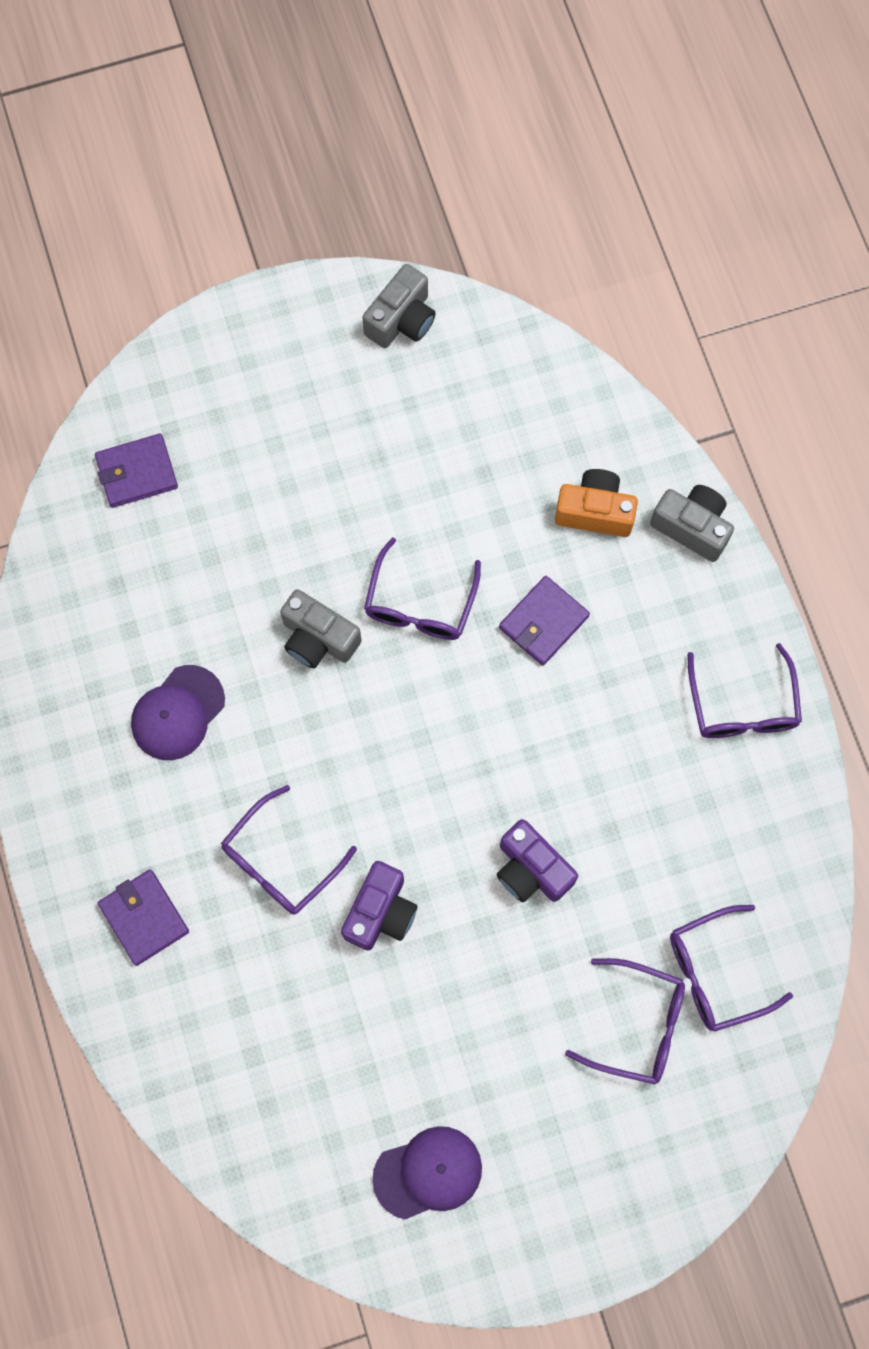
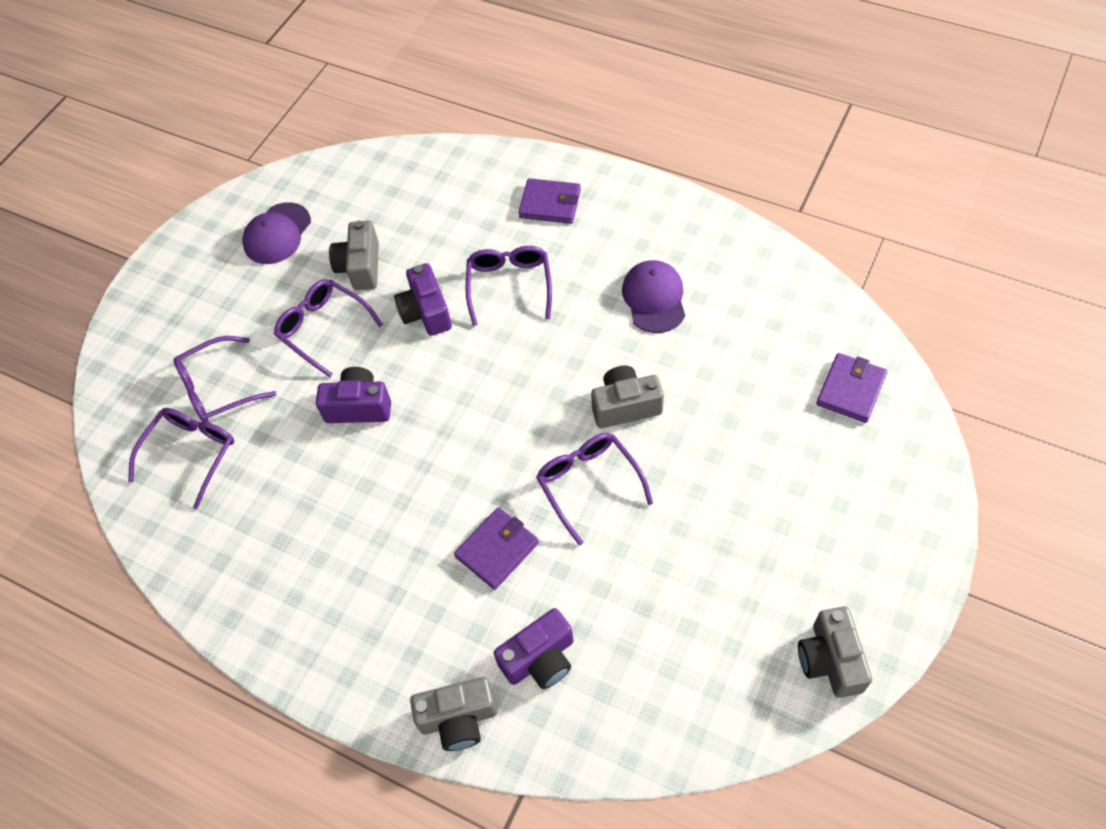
camera: 140 degrees right, 15 degrees down
(388, 1035) = (360, 267): none -> grey camera
(543, 622) = (497, 549): purple wallet -> purple wallet turned 45 degrees clockwise
(595, 511) = (540, 659): orange camera -> purple camera
(742, 706) = (307, 625): purple glasses -> purple glasses (323, 328)

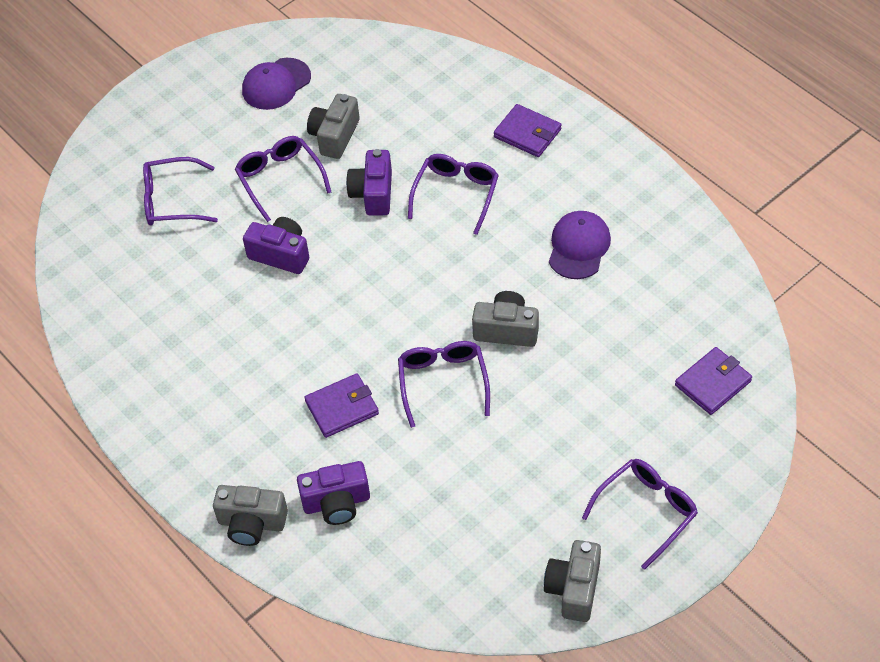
camera: 20 degrees right, 5 degrees down
(191, 453) = (129, 246): purple glasses -> purple glasses (647, 511)

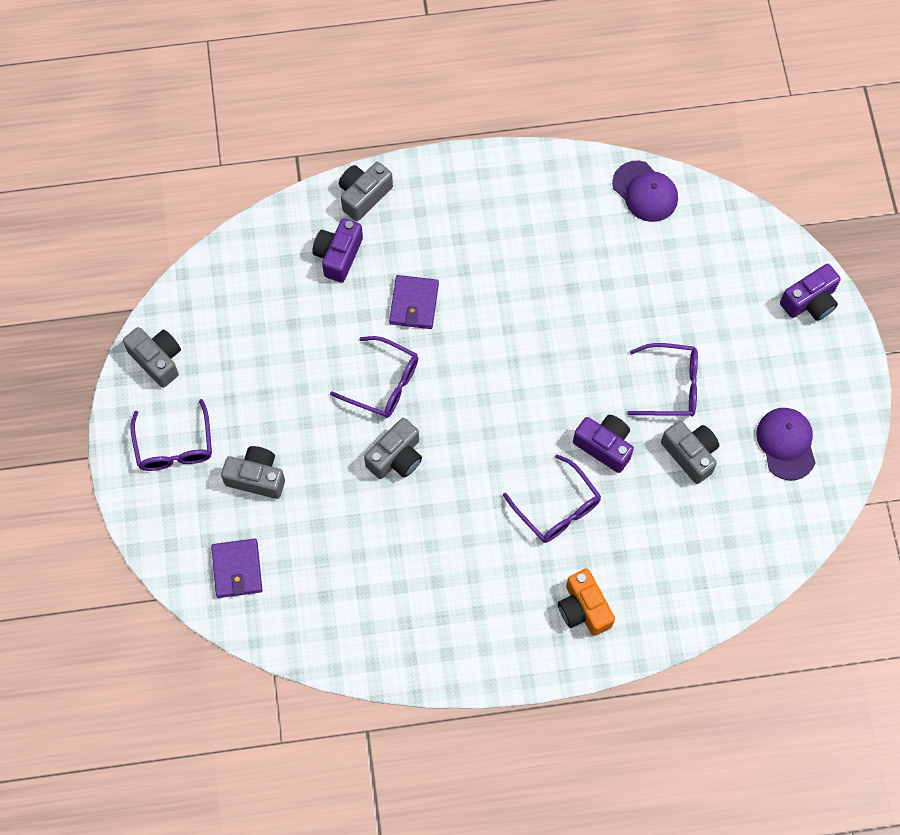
camera: 120 degrees right, 15 degrees up
(171, 201) = (705, 295): purple glasses -> none
(281, 254) = (590, 343): purple camera -> purple camera (810, 301)
(527, 133) = (583, 609): purple wallet -> orange camera
(579, 247) = (434, 564): purple cap -> purple cap (645, 191)
(617, 423) = (256, 477): none -> grey camera

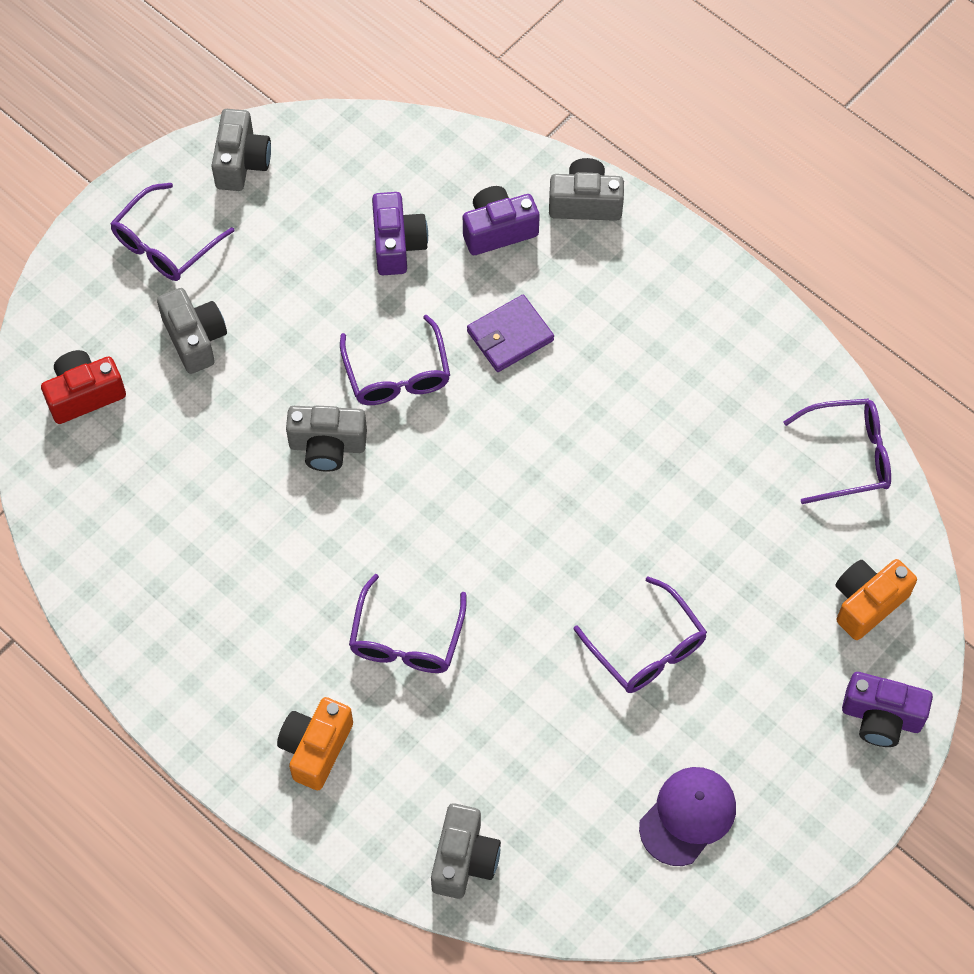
camera: 50 degrees right, 5 degrees down
(237, 569) = (84, 394): purple wallet -> red camera
(604, 446) = (517, 633): purple camera -> purple camera (397, 244)
(645, 191) = (848, 456): purple cap -> purple glasses
(690, 454) = (585, 726): grey camera -> grey camera (464, 859)
(739, 254) = (867, 603): none -> orange camera

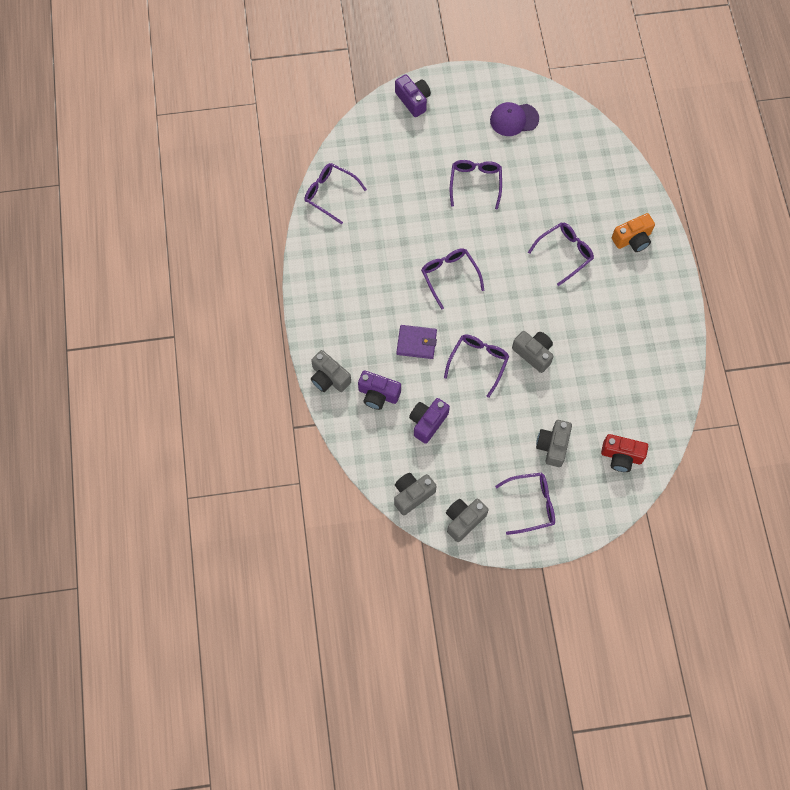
camera: 140 degrees left, 5 degrees up
(464, 859) = (607, 163): grey camera -> grey camera (412, 495)
(551, 467) = (449, 276): none -> purple glasses
(867, 603) = (378, 139): orange camera -> none

